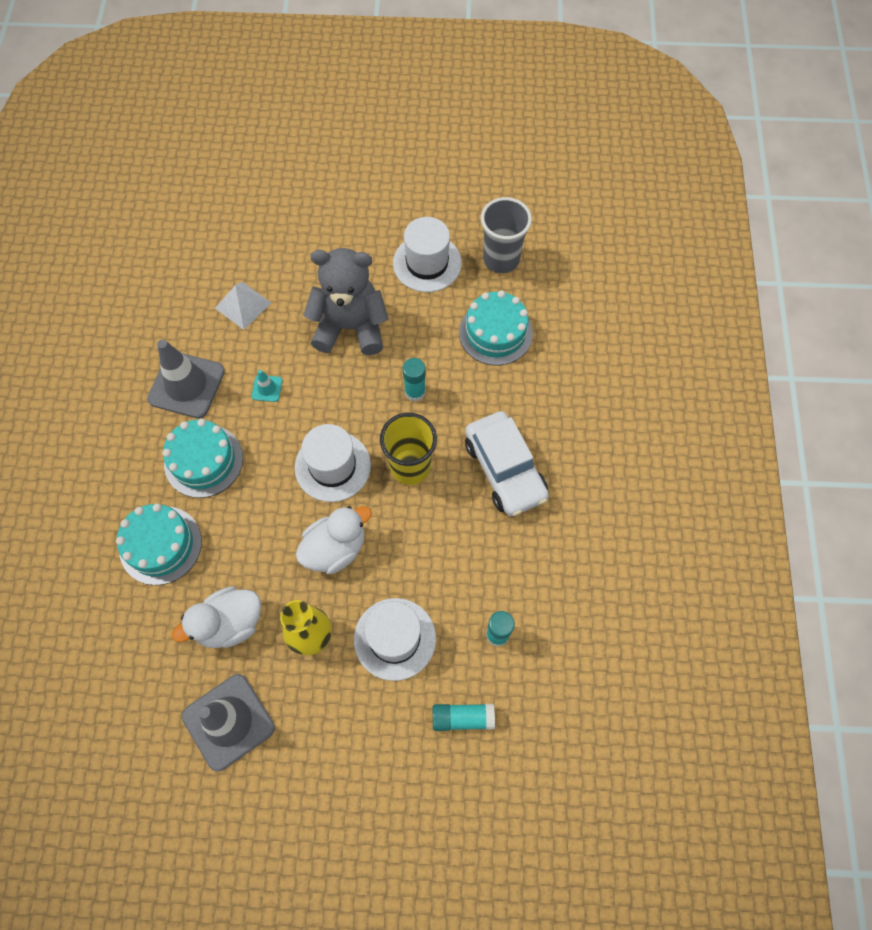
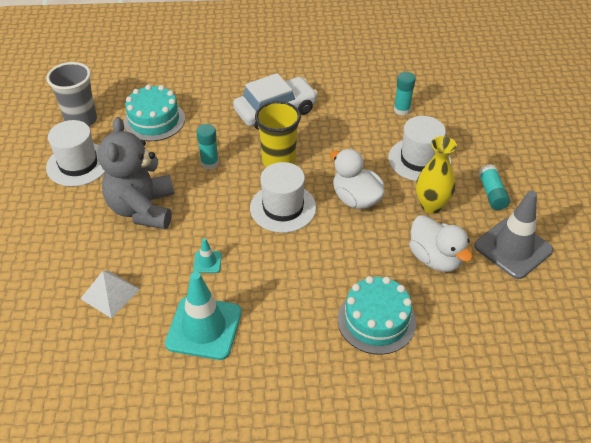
camera: 95 degrees left, 20 degrees down
(186, 385) = (204, 328): grey traffic cone -> turquoise traffic cone
(203, 460) = (287, 300): turquoise cake -> none
(462, 718) = (464, 123): turquoise glue stick -> turquoise glue stick (491, 193)

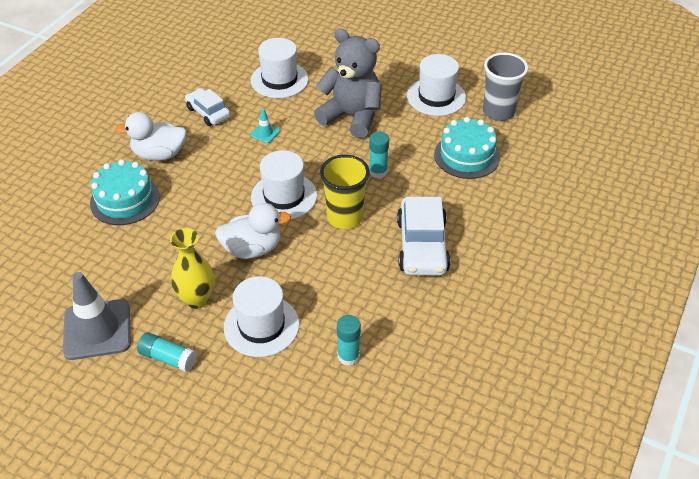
camera: 120 degrees right, 0 degrees up
(110, 294) = (279, 80): white pyramid -> white hat
(204, 328) = (208, 112): turquoise traffic cone -> white car
(435, 258) = (141, 267): white duck -> white duck (159, 154)

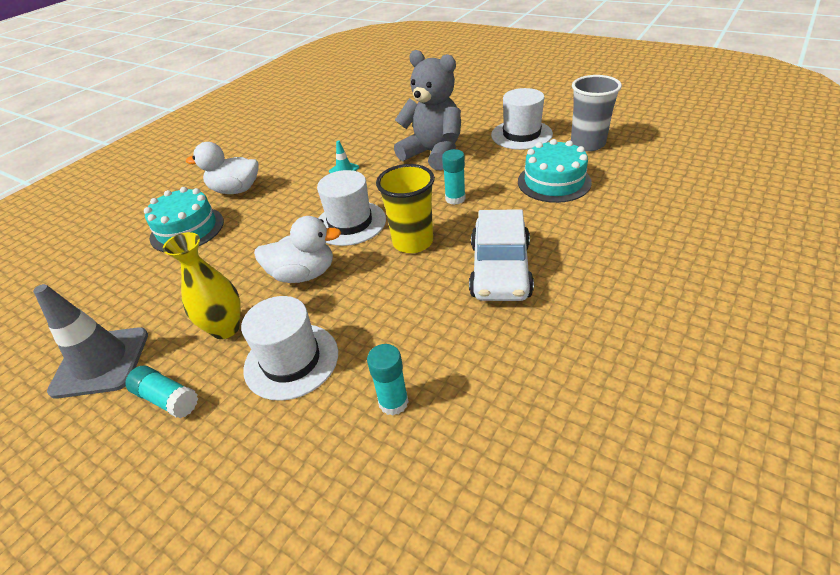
camera: 10 degrees right, 5 degrees down
(208, 112) = (293, 155): white car -> none
(279, 80) = (368, 128): white hat -> none

